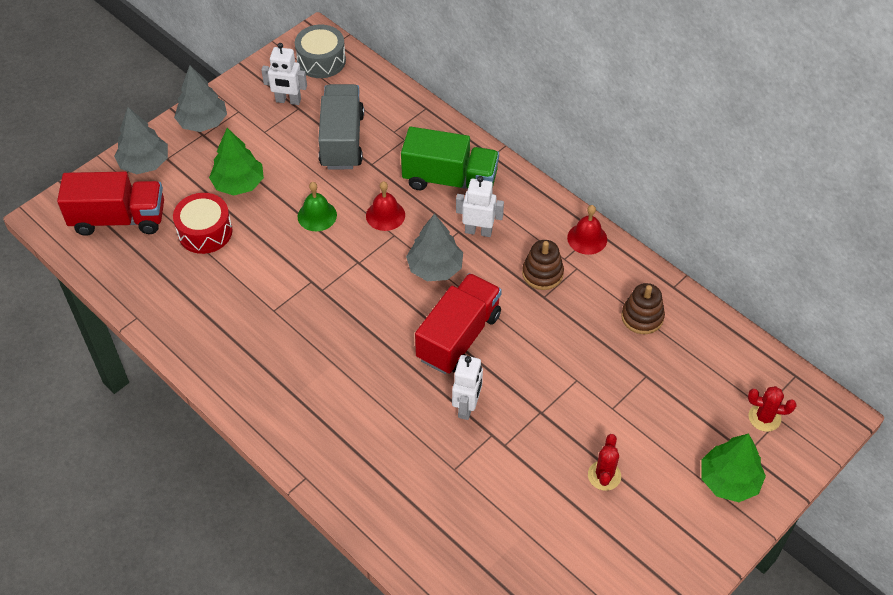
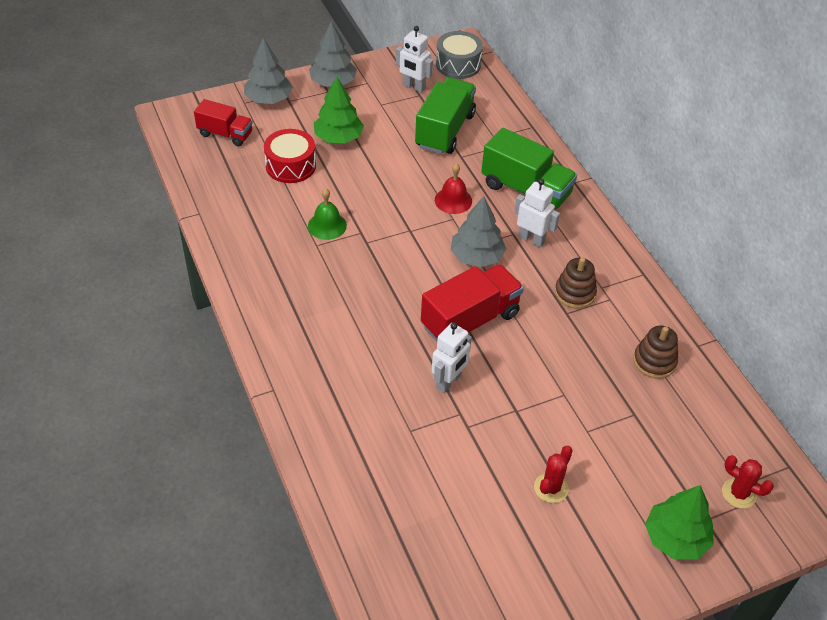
camera: 20 degrees right, 5 degrees down
(119, 219) = (225, 134): red truck -> red truck, size x0.63
(317, 215) = (392, 182): green bell -> green bell (327, 225)
(342, 141) = (445, 131): grey truck -> green truck
(587, 238) = (632, 277): red bell -> none

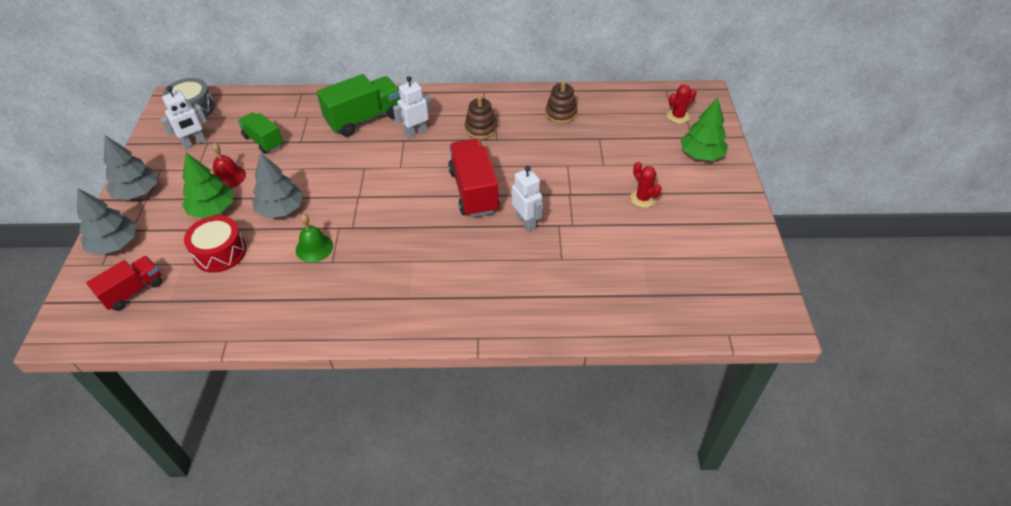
camera: 65 degrees left, 0 degrees up
(445, 131) = (263, 141): green truck -> green truck, size x0.63
(453, 200) = (345, 161): red bell -> red bell (228, 177)
(477, 257) = (413, 167): grey tree -> grey tree (281, 209)

